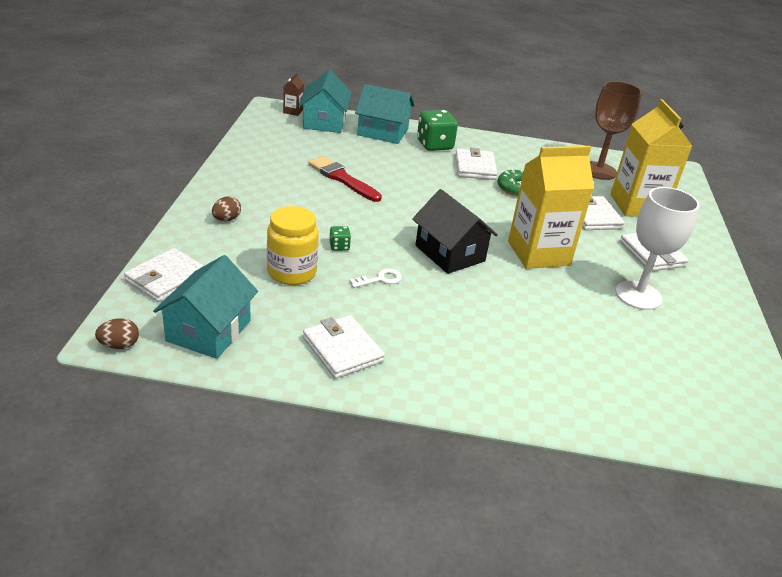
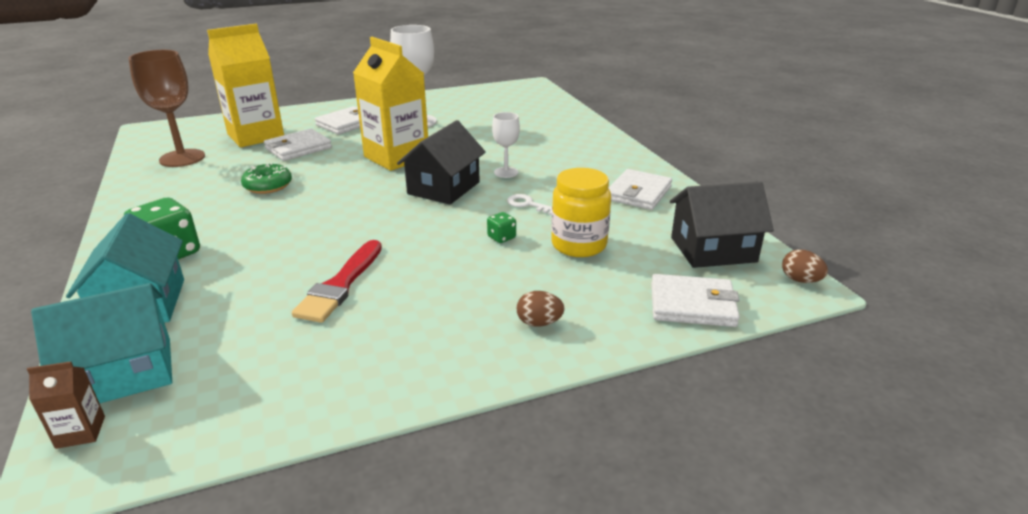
camera: 115 degrees left, 5 degrees down
(208, 330) = (713, 249): turquoise house -> black house
(457, 295) = (506, 172): none -> white goblet
(475, 167) = (226, 215): white wallet -> none

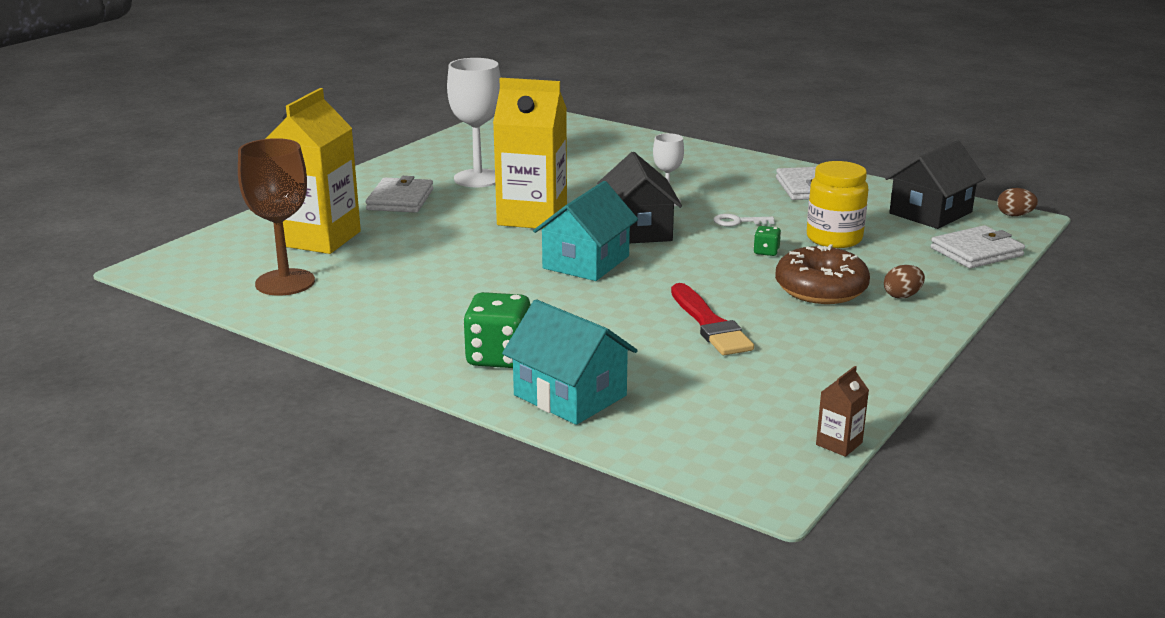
camera: 35 degrees left, 5 degrees down
(80, 432) = (725, 472): brown carton -> brown carton (839, 444)
(123, 373) = (671, 435): turquoise house -> turquoise house (586, 262)
(268, 186) = (457, 277): green donut -> none
(298, 148) = (403, 237): white wallet -> none
(481, 288) = (820, 289): none -> brown donut

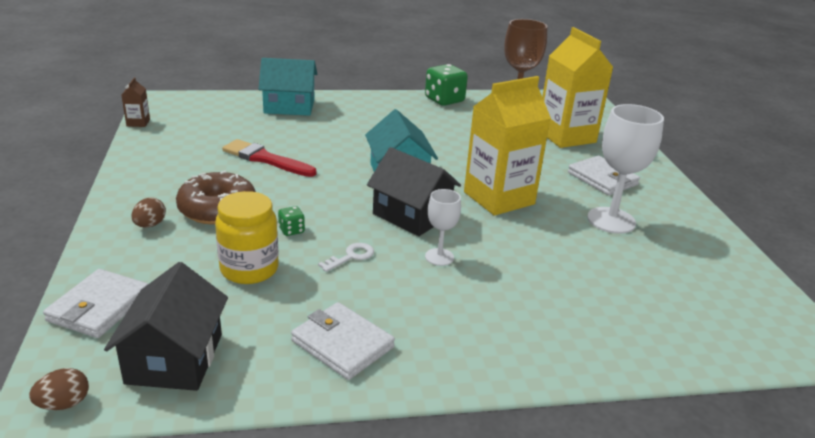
camera: 135 degrees right, 5 degrees up
(499, 357) = (348, 111): green dice -> green dice (444, 100)

